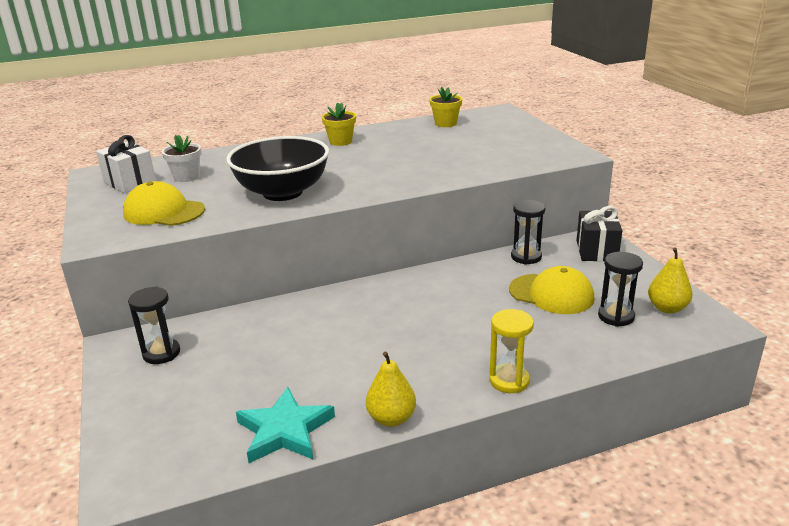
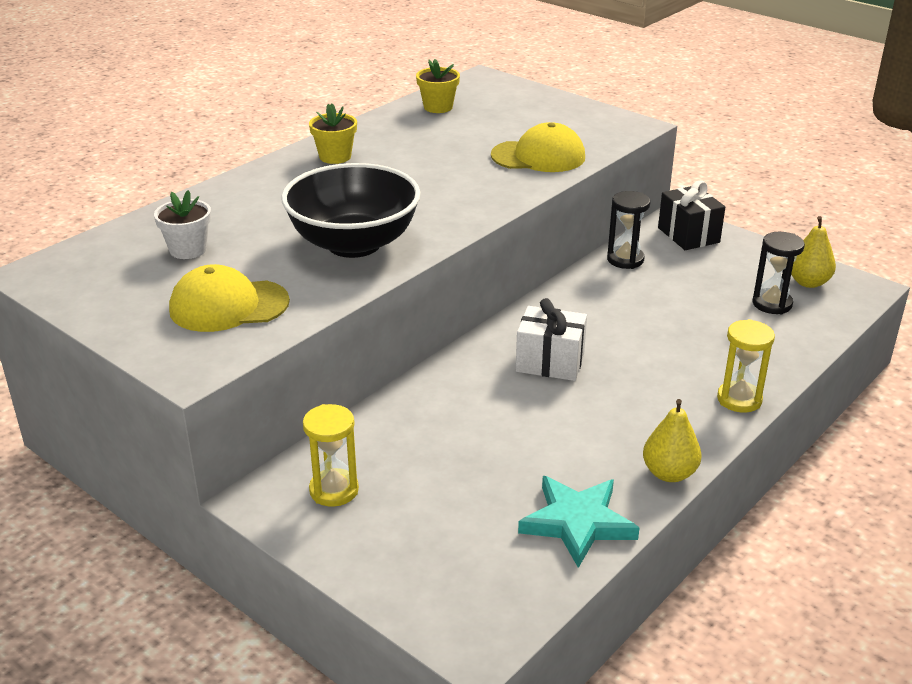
camera: 30 degrees left, 5 degrees up
(130, 182) = (113, 275): white gift -> white gift (550, 362)
(161, 353) = (334, 490): black hourglass -> yellow hourglass
(551, 294) = (691, 296): yellow cap -> yellow cap (538, 156)

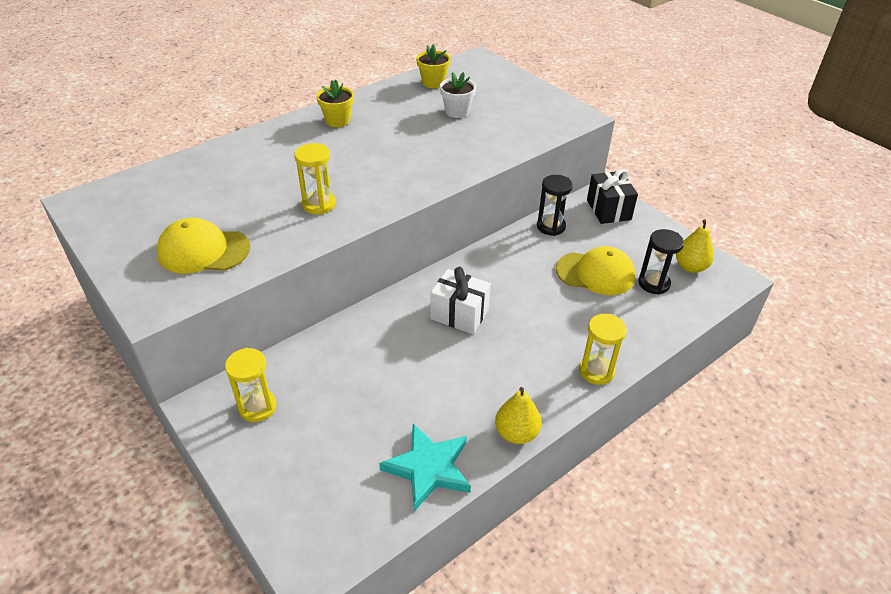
camera: 10 degrees right, 10 degrees up
(188, 250) = (196, 194): white flower pot -> white flower pot (457, 111)
(354, 244) = (319, 204): black bowl -> yellow hourglass
(538, 156) = (492, 138): yellow cap -> yellow cap (595, 273)

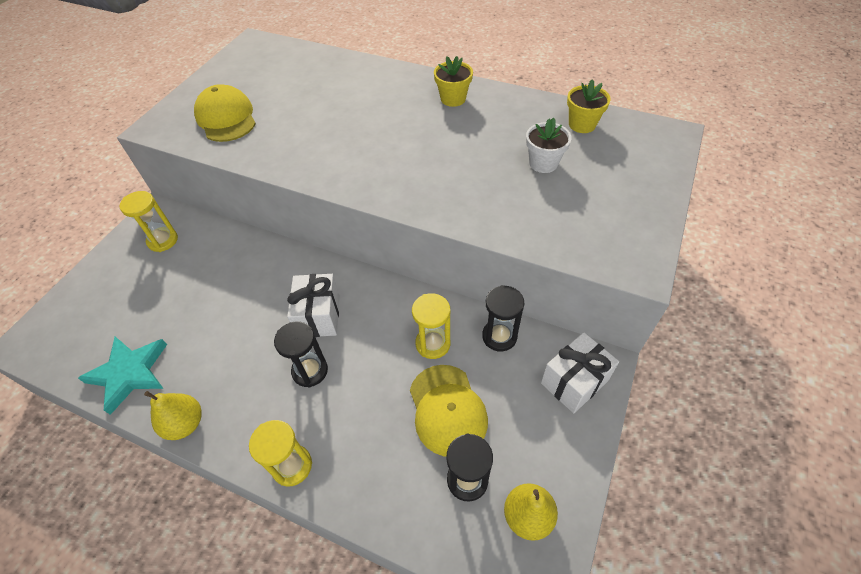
camera: 65 degrees right, 10 degrees up
(319, 204) = (319, 145): yellow hourglass -> yellow hourglass (433, 344)
(513, 336) = (310, 371): none -> black hourglass
(608, 210) = (574, 382): black gift -> white gift

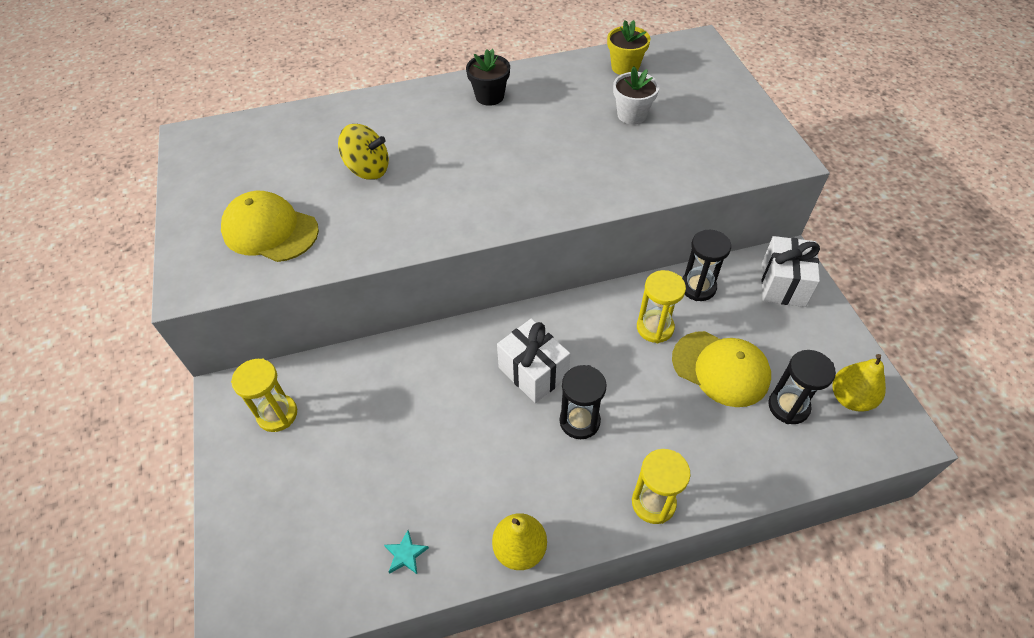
camera: 40 degrees left, 0 degrees up
(129, 373) = (406, 554): turquoise star -> turquoise star, size x0.42
(320, 109) = (368, 169): none -> yellow spinning top
(453, 99) = (489, 96): yellow flower pot -> black flower pot

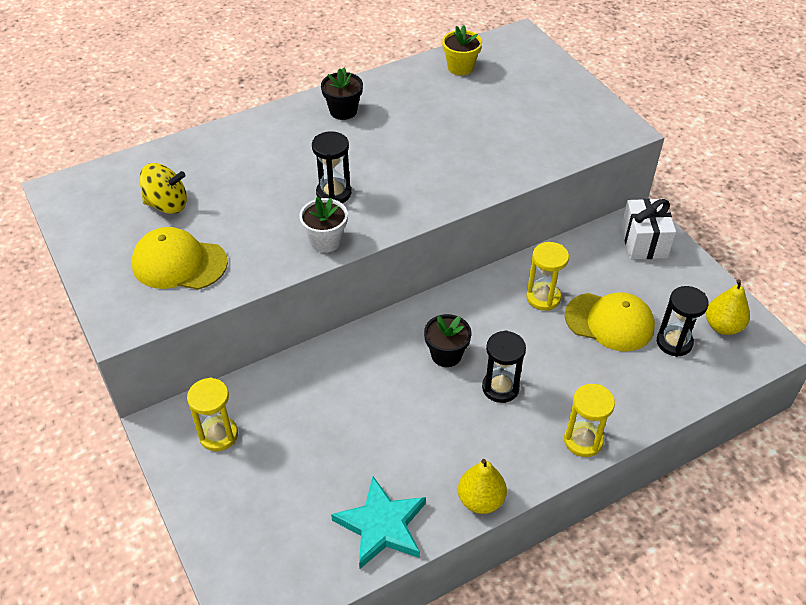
camera: 15 degrees left, 5 degrees down
(368, 169) = (252, 194): yellow spinning top -> yellow spinning top (167, 205)
(406, 554) = (382, 525): turquoise star -> turquoise star, size x2.37
(533, 372) = (446, 355): white gift -> black flower pot
(632, 115) = (480, 110): white flower pot -> white flower pot (325, 241)
(698, 287) = (571, 257): black hourglass -> black hourglass (333, 193)

